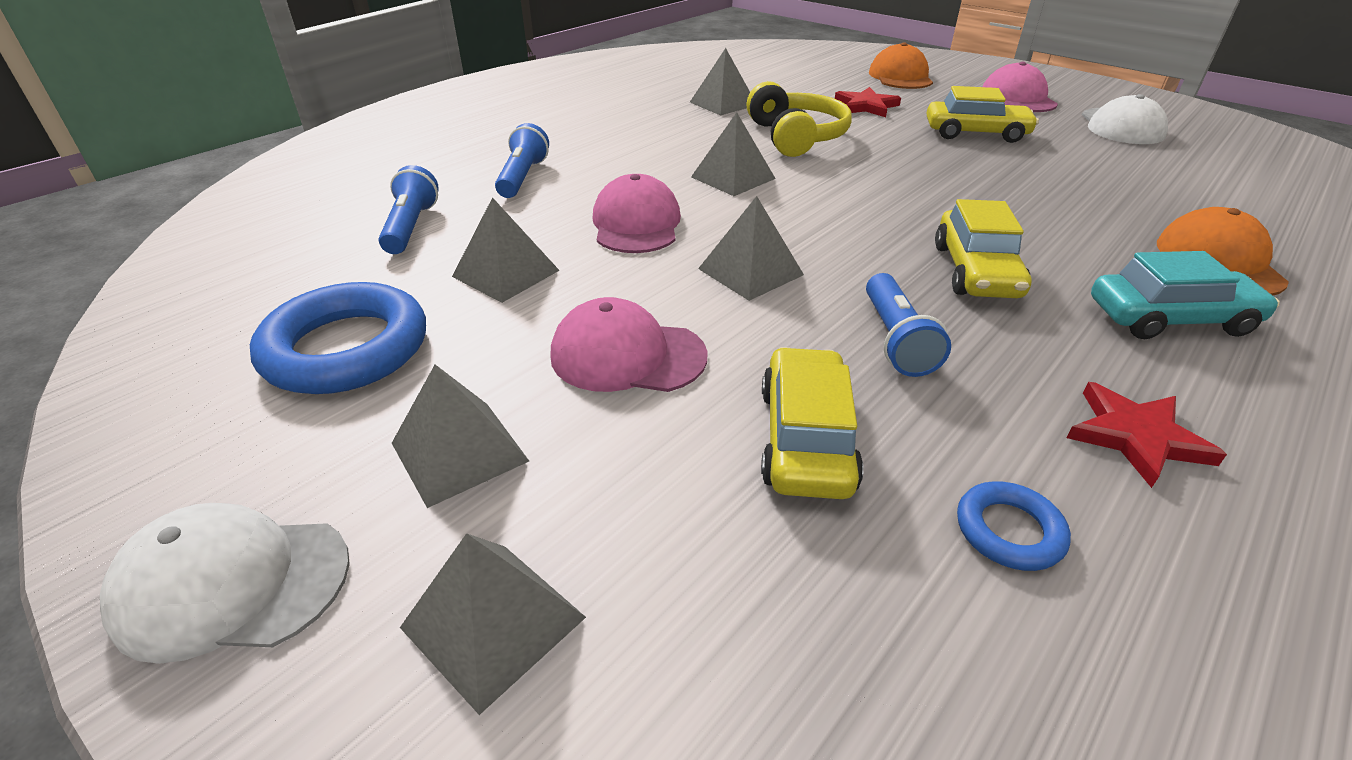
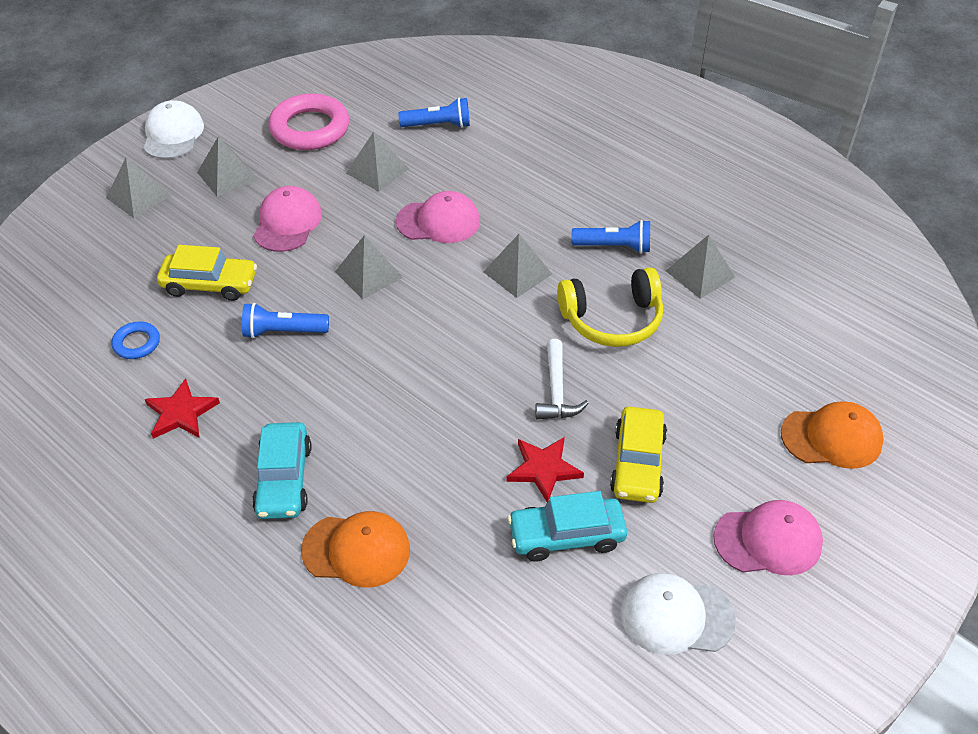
camera: 90 degrees right, 10 degrees up
(346, 349) = (310, 128): blue ring -> pink ring
(522, 177) = (515, 162): blue flashlight -> blue flashlight (614, 246)
(866, 106) = (711, 386): red star -> red star (543, 469)
(907, 161) = (556, 390): none -> white hammer
(976, 271) = (357, 390): yellow car -> none
(1084, 161) = (566, 536): none -> turquoise car

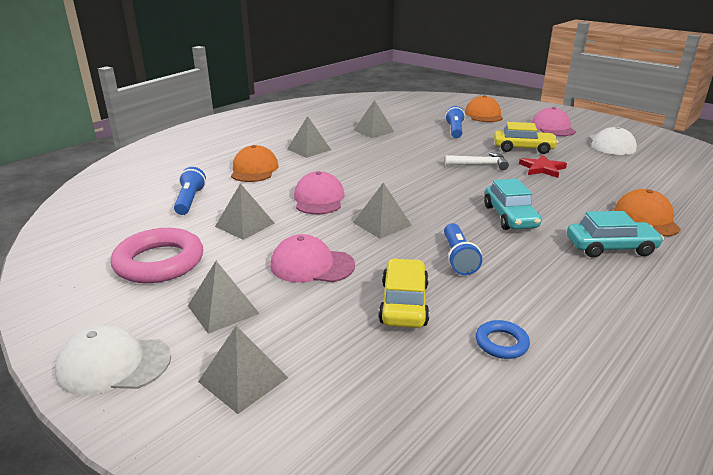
camera: 90 degrees left, 20 degrees down
(181, 413) = (576, 302): red star -> none
(517, 273) = (376, 174): grey pyramid -> grey pyramid (309, 149)
(528, 162) = (254, 169): none -> orange cap
(566, 536) = (584, 164): turquoise car -> turquoise car (510, 217)
(612, 319) = (415, 150): yellow headphones -> none
(614, 246) = (350, 148): blue flashlight -> blue flashlight (454, 130)

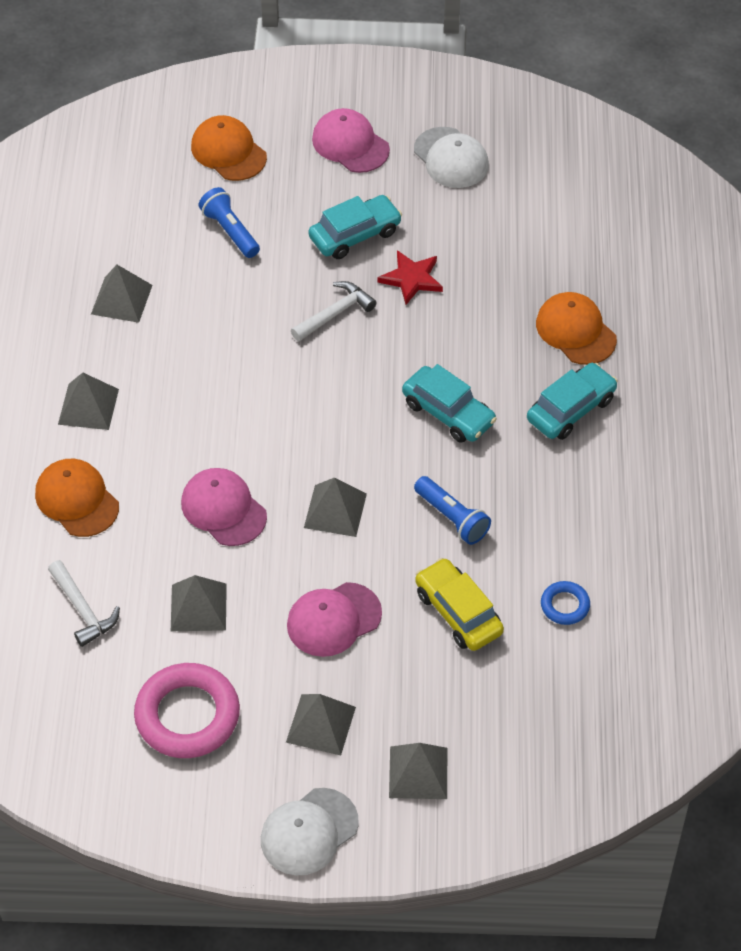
camera: 40 degrees left, 25 degrees up
(190, 200) = (83, 610): blue flashlight -> white hammer
(523, 148) = (355, 235): yellow car -> turquoise car

